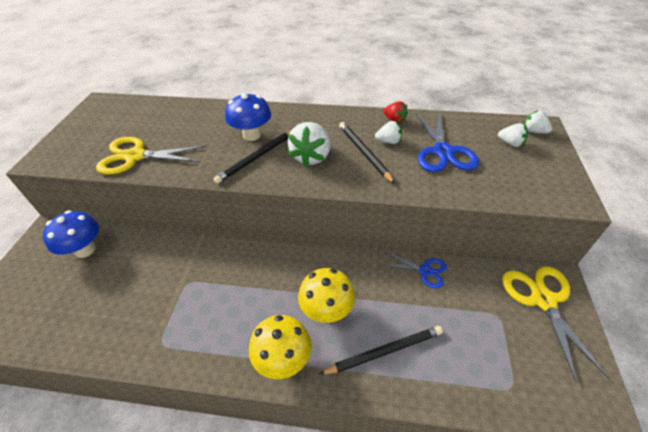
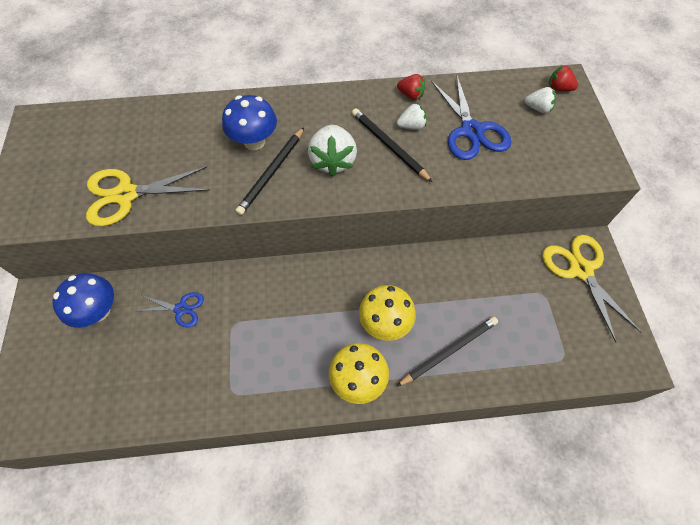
camera: 15 degrees left, 15 degrees up
(425, 271) = (469, 262): blue scissors -> blue scissors (181, 309)
(533, 131) = (558, 88): white strawberry -> red strawberry

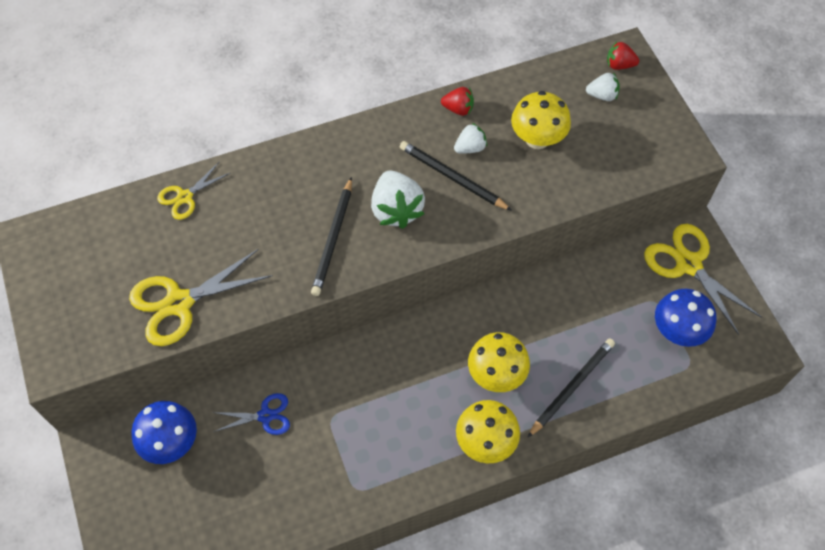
camera: 15 degrees left, 0 degrees up
(166, 115) = (185, 197): none -> yellow scissors
(254, 141) = (300, 206): blue mushroom -> blue mushroom (677, 331)
(471, 131) = (537, 139): blue scissors -> yellow mushroom

